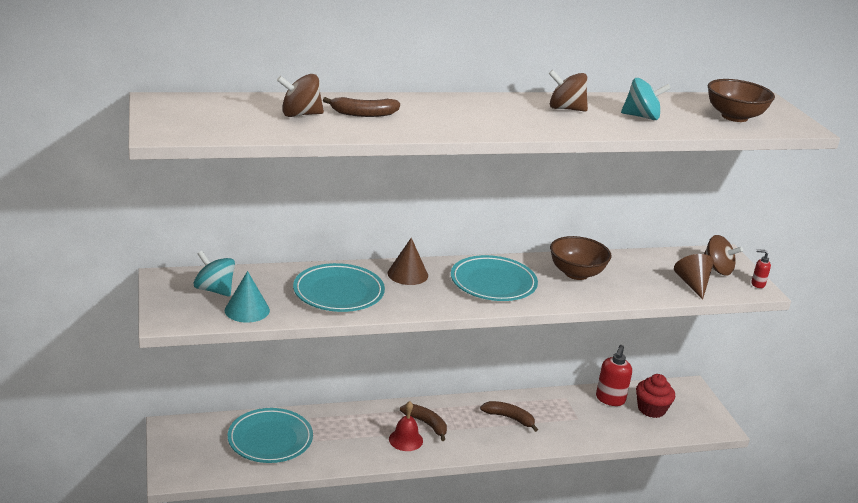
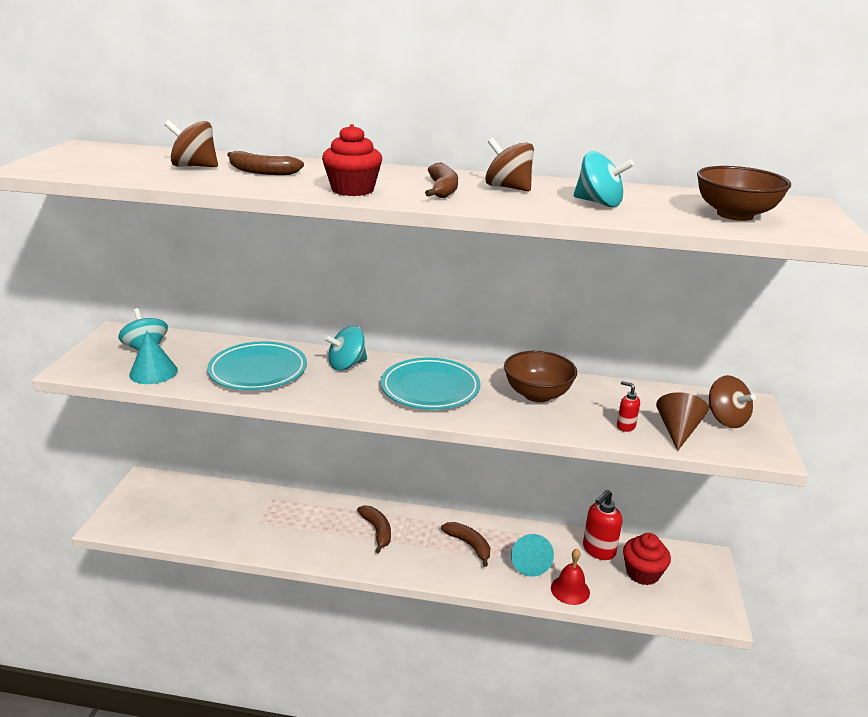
camera: 25 degrees right, 0 degrees up
(270, 439) = (218, 511): turquoise plate -> none
(405, 440) = (344, 542): red bell -> red bell (570, 590)
(407, 274) = (346, 365): brown cone -> turquoise spinning top
(460, 125) = (352, 190): none -> red cupcake
(523, 117) = (442, 190): none -> brown banana
(565, 421) = (529, 563): none -> turquoise cone
(757, 284) = (771, 446): red soap dispenser -> red soap dispenser (625, 426)

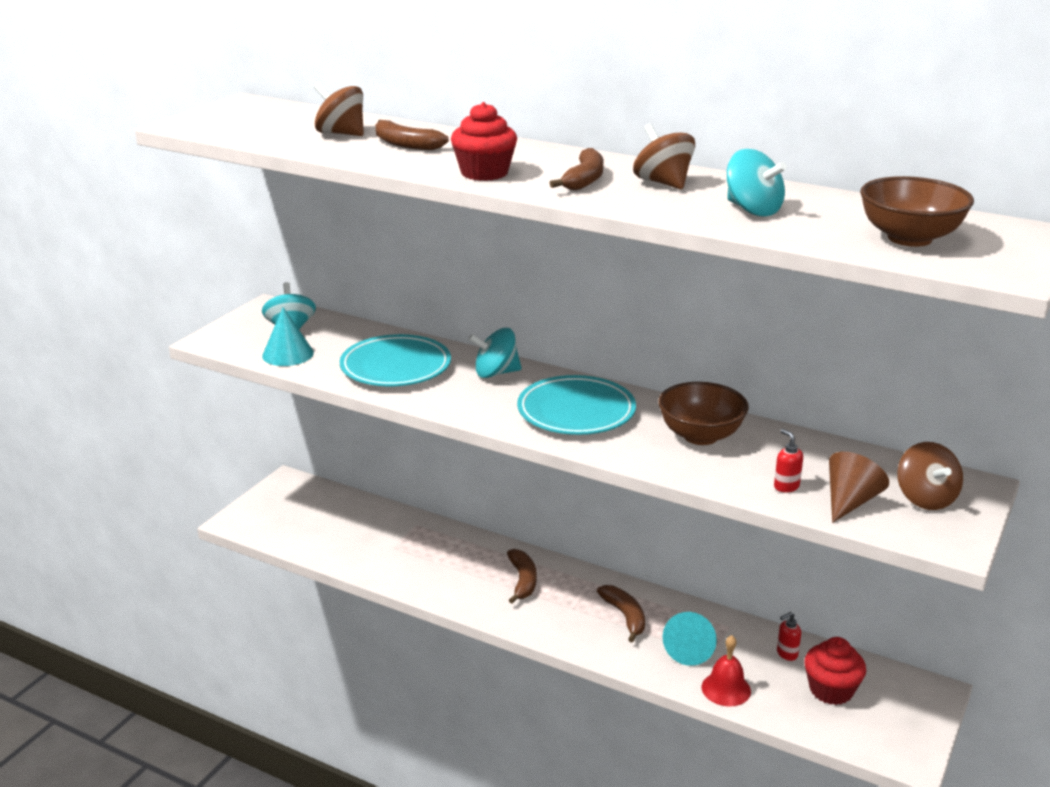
camera: 20 degrees right, 0 degrees up
(598, 550) = (786, 654): red soap dispenser -> red soap dispenser, size x0.53

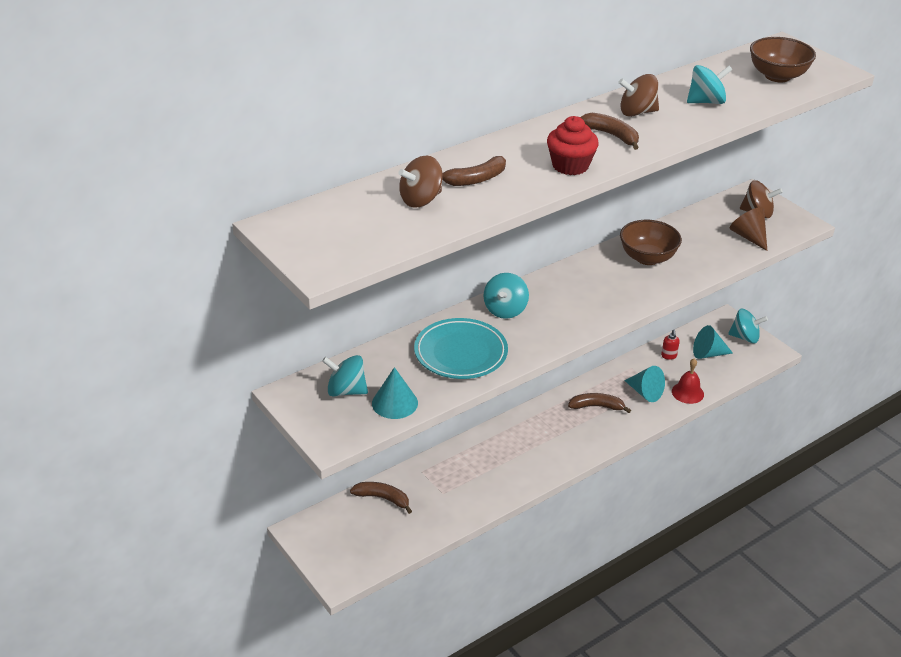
camera: 65 degrees left, 10 degrees up
(522, 581) = (529, 439): brown banana -> brown banana (383, 498)
(576, 411) = (586, 294): turquoise plate -> none
(786, 486) = (722, 251): red soap dispenser -> none
(831, 690) = (708, 354): red cupcake -> turquoise cone
(909, 720) = (745, 337): none -> turquoise spinning top

